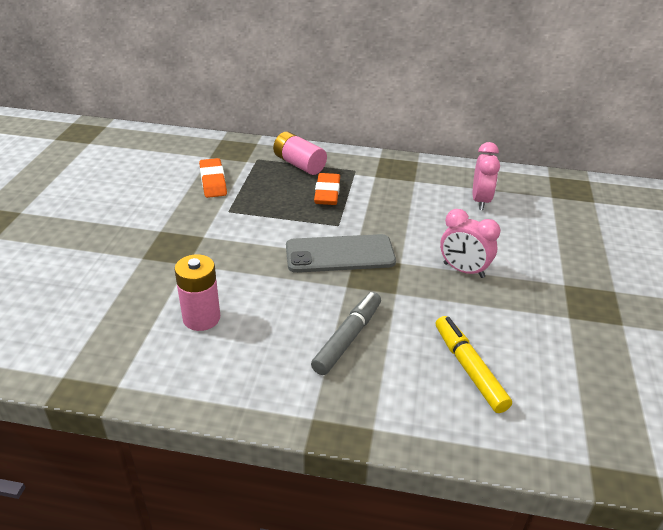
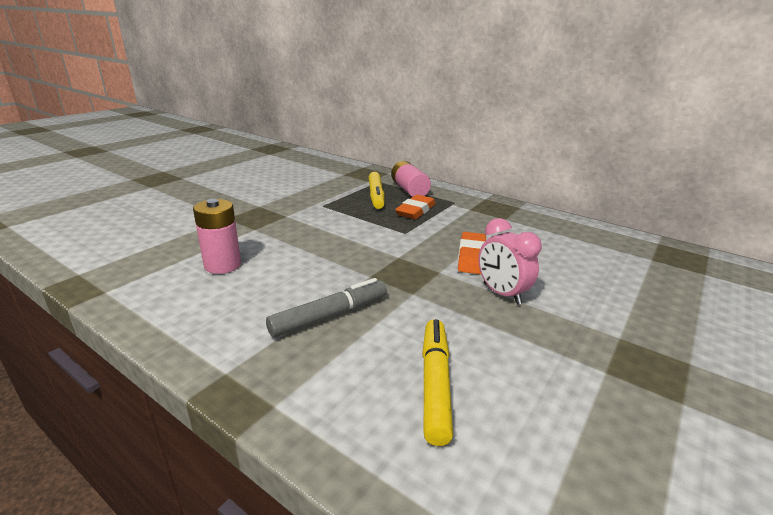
camera: 25 degrees right, 10 degrees down
(213, 181) = (330, 187): orange eraser -> orange eraser (471, 257)
(272, 182) = (376, 196): none -> yellow marker
(340, 254) = (386, 252): grey phone -> none
(480, 201) = (563, 245): pink clock -> none

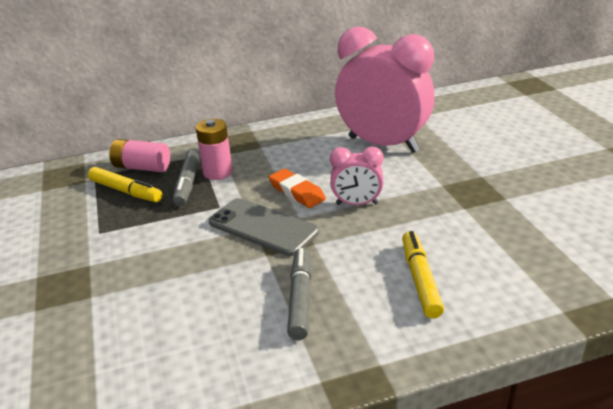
camera: 50 degrees left, 5 degrees up
(222, 265) = (144, 340): pink battery -> pink battery (218, 172)
(404, 260) = (263, 227): none -> grey phone
(415, 211) = (188, 183): orange eraser -> grey marker
(435, 384) = (420, 279): yellow marker -> yellow marker turned 45 degrees clockwise
(618, 272) = (383, 144): none -> pink clock

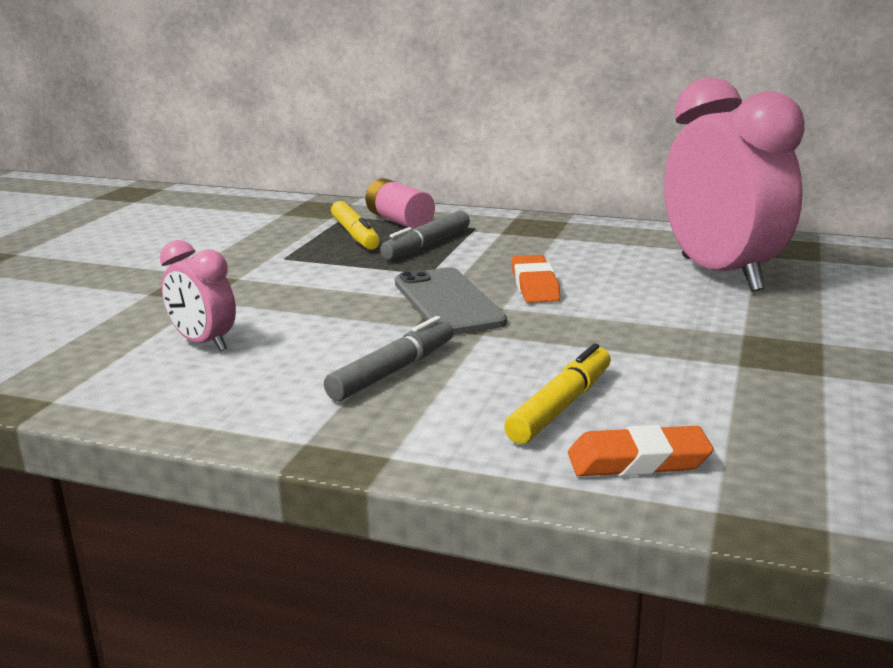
camera: 35 degrees right, 10 degrees down
(218, 172) = (471, 245): pink battery -> none
(357, 204) = (592, 316): pink clock -> pink clock (203, 343)
(498, 298) = (638, 461): none -> orange eraser

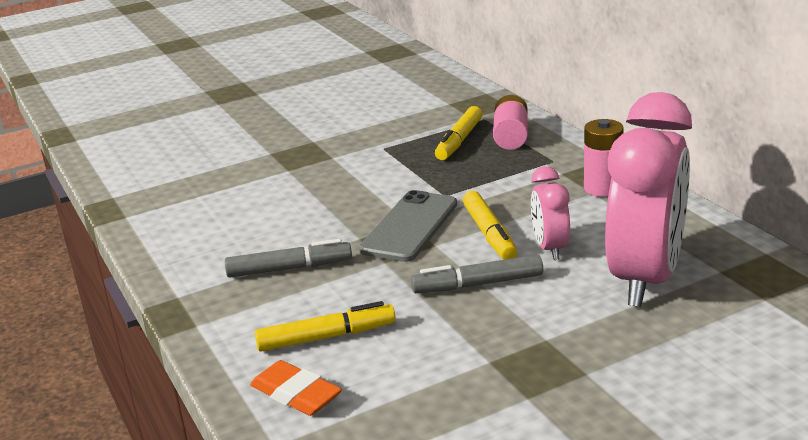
camera: 45 degrees right, 5 degrees up
(203, 343) = (237, 205): pink clock -> pink clock (550, 248)
(426, 245) = (487, 168): grey marker -> grey marker (477, 284)
(535, 285) = (489, 234): orange eraser -> yellow marker
(558, 233) = (602, 188): none -> pink battery

